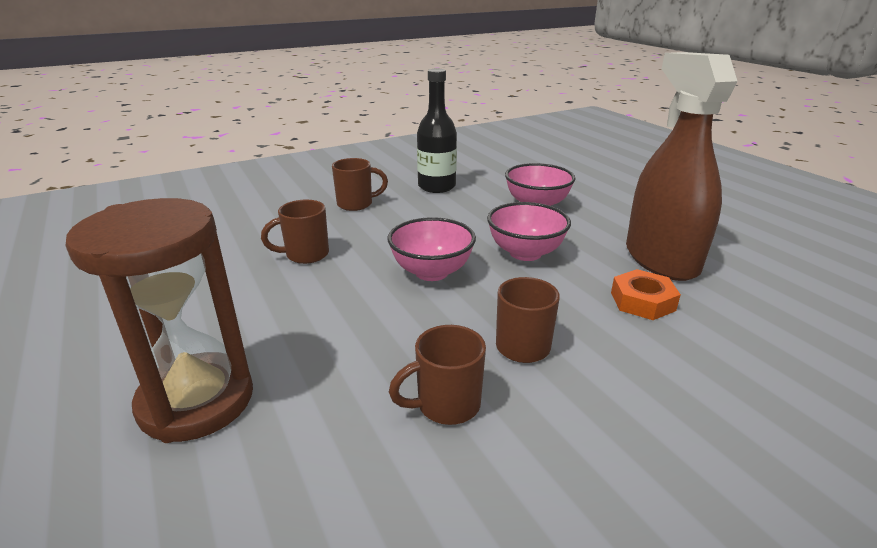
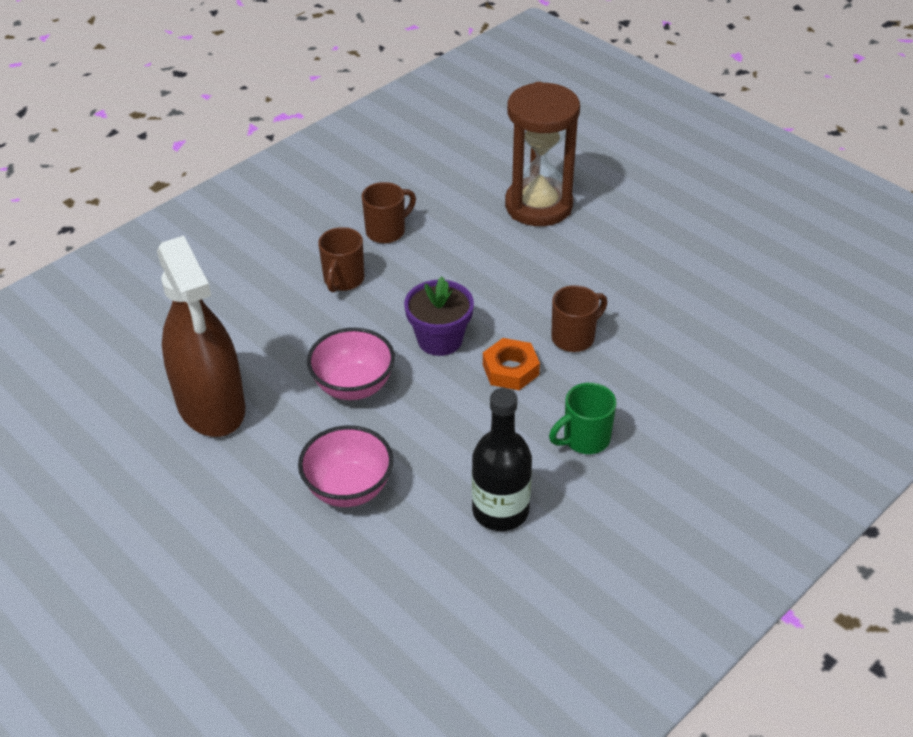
camera: 165 degrees right, 15 degrees up
(356, 204) = (584, 439): brown mug -> green mug
(431, 272) = (440, 339): pink bowl -> purple flower pot
(642, 301) = (244, 342): orange nut -> orange nut (510, 369)

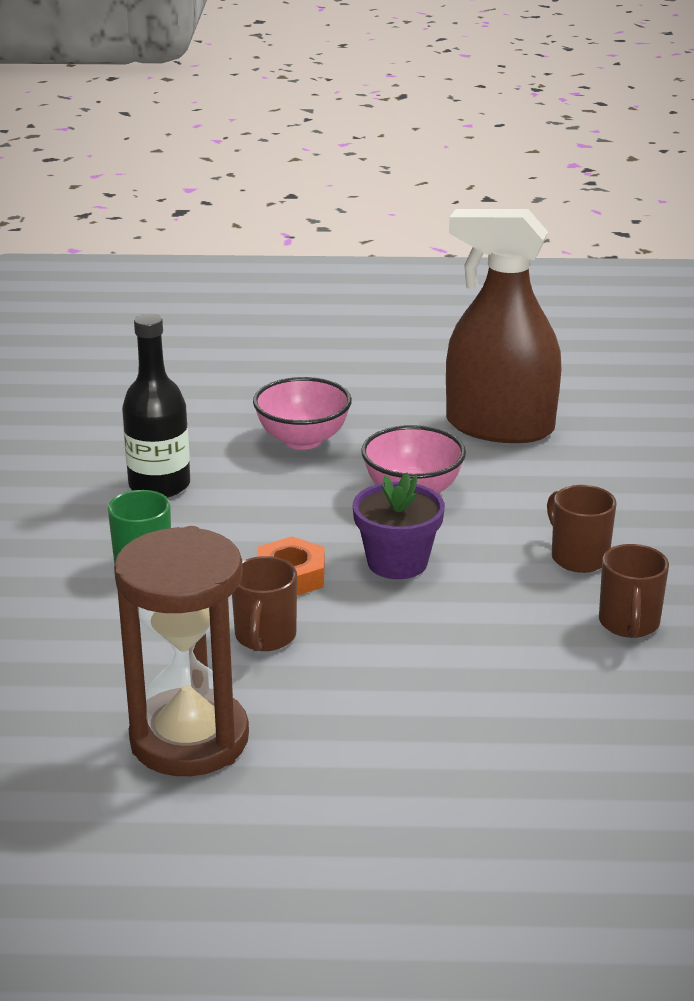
camera: 135 degrees right, 15 degrees down
(538, 206) = (521, 761): brown hourglass -> brown hourglass (189, 739)

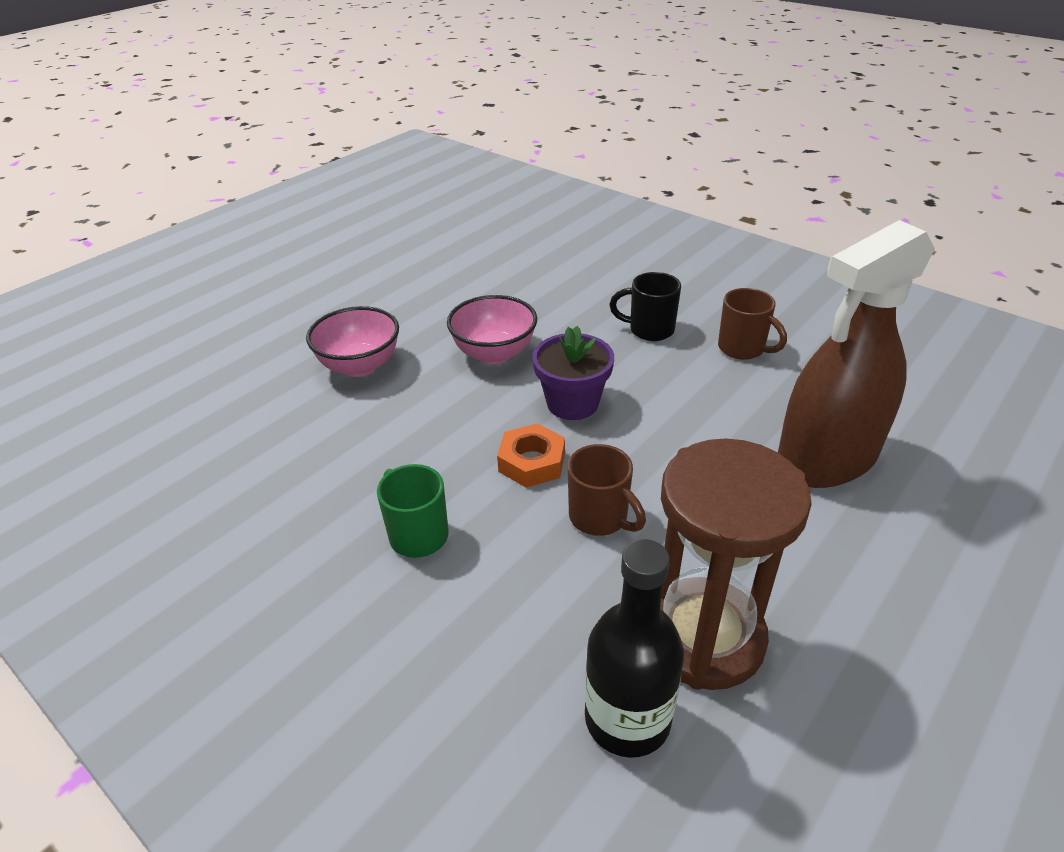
camera: 50 degrees left, 10 degrees up
(159, 485) = (316, 468): black bottle -> black bottle (627, 718)
(499, 427) = (464, 283): brown spray bottle -> brown spray bottle (826, 458)
(577, 557) = (649, 330): brown mug -> black mug

